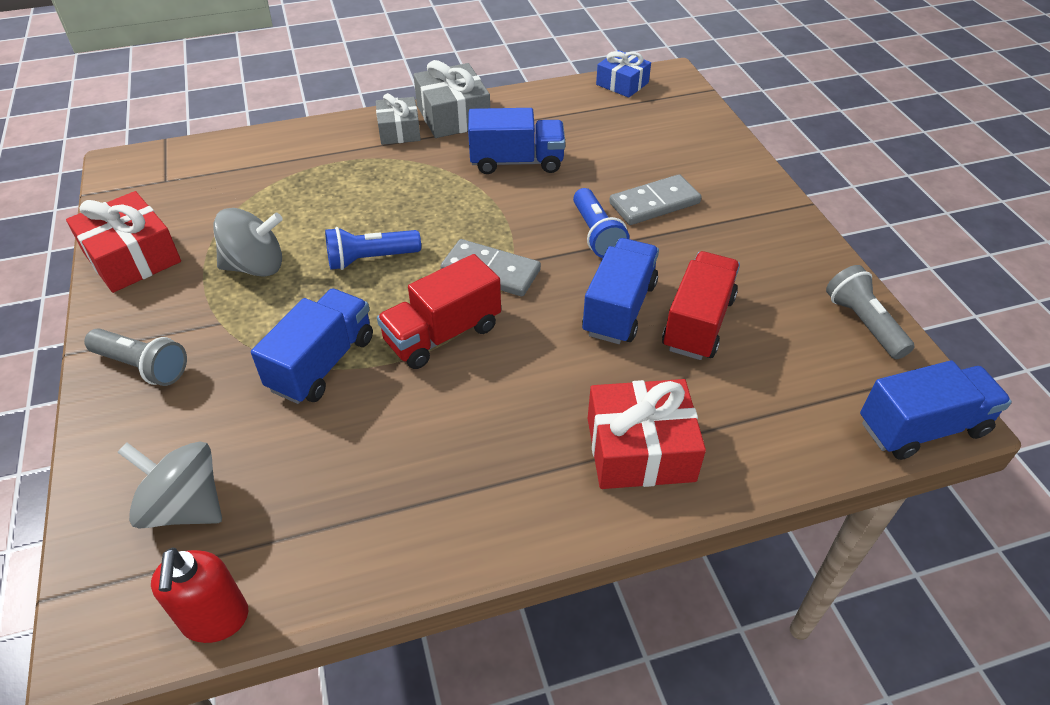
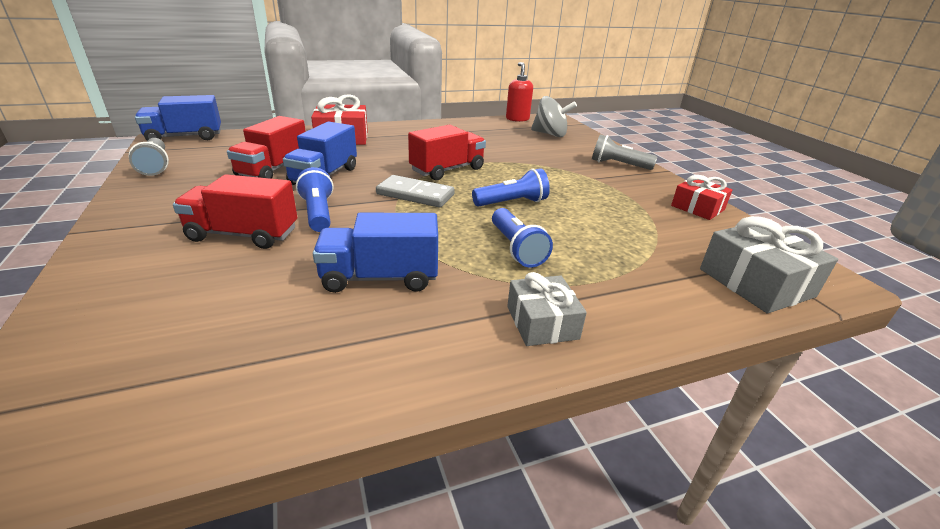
camera: 175 degrees right, 15 degrees down
(132, 257) = (697, 208): red gift -> red gift, size x0.66
(255, 266) = (597, 201): grey spinning top -> none
(322, 363) = (516, 163): blue truck -> none
(392, 192) = (516, 248): none -> blue flashlight
(453, 116) = (469, 350): grey gift -> grey gift (755, 282)
(622, 84) = (123, 439): blue gift -> none
(654, 203) = (243, 235): grey domino -> red truck

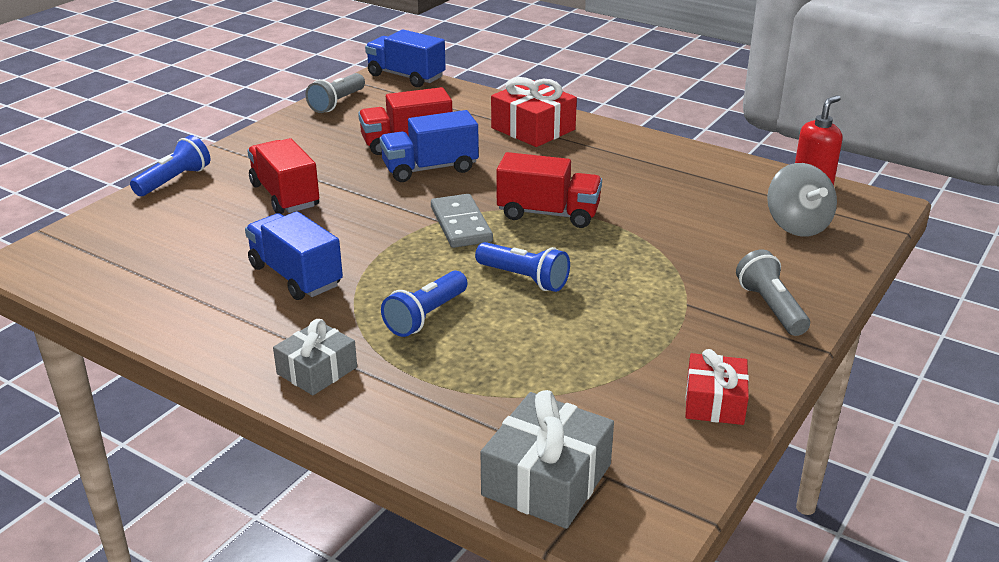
camera: 55 degrees right, 0 degrees up
(318, 213) = (358, 203): blue flashlight -> blue flashlight (174, 180)

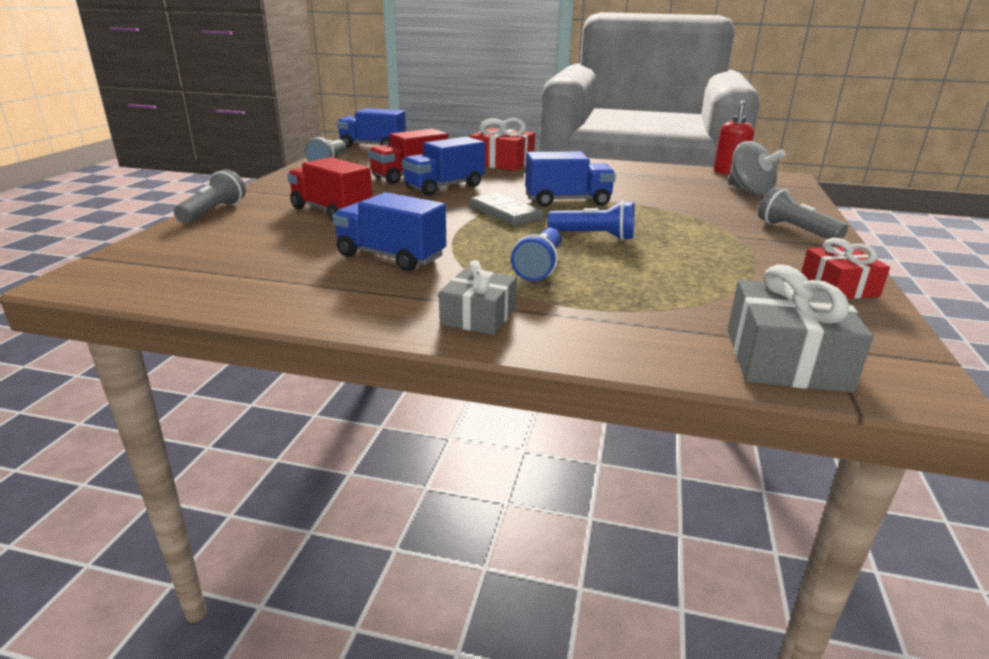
camera: 20 degrees left, 5 degrees down
(174, 180) = (213, 212): blue flashlight -> grey flashlight
(548, 213) = (567, 201): red truck -> blue truck

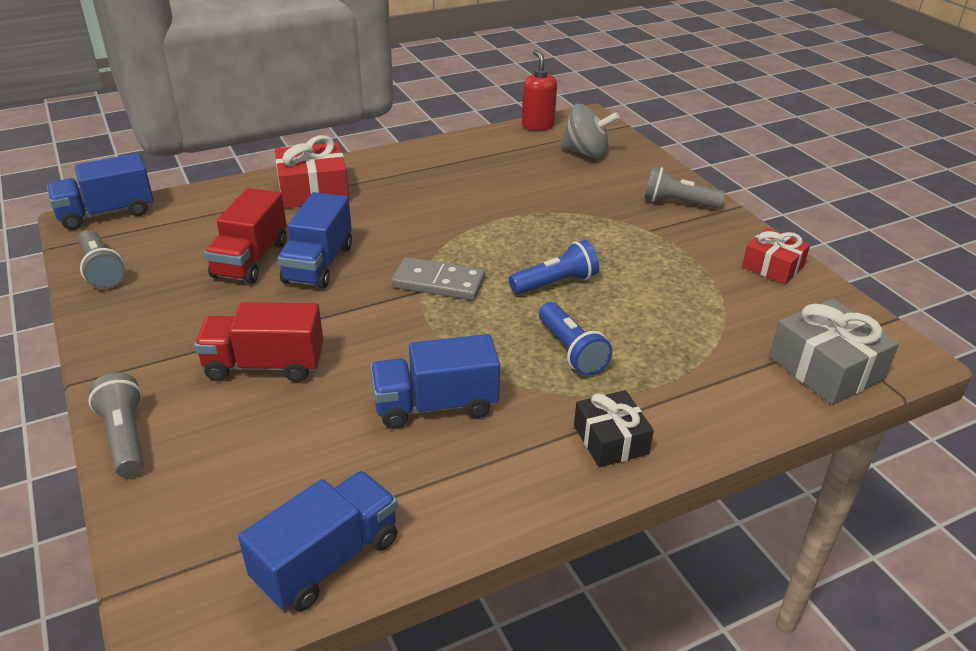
camera: 40 degrees left, 10 degrees up
(478, 316) = (610, 440): grey gift -> black gift
(567, 201) = (466, 236): blue truck -> blue truck (327, 560)

